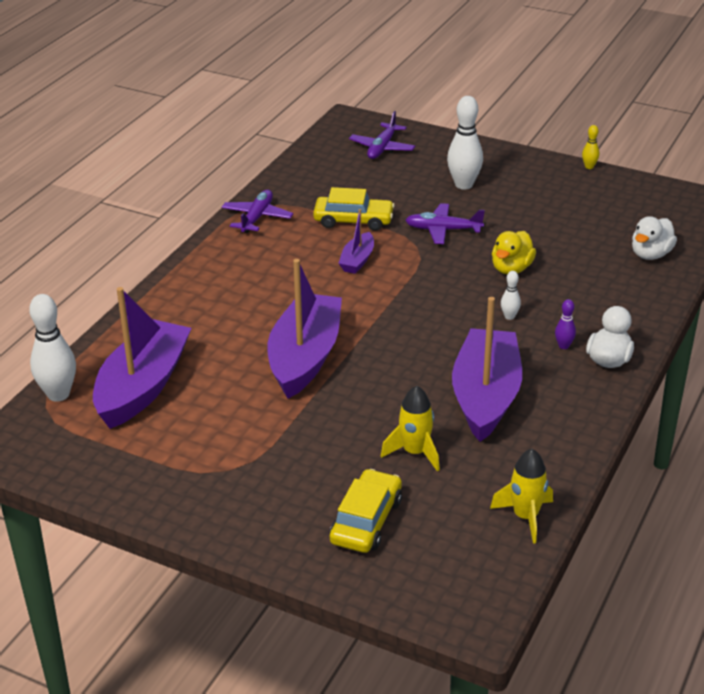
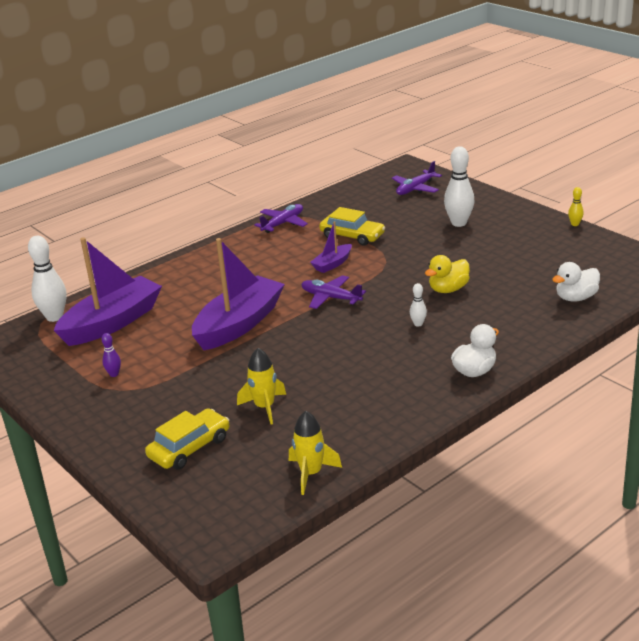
camera: 25 degrees right, 5 degrees down
(443, 230) = (415, 253): purple plane -> purple plane (330, 298)
(486, 396) = (352, 378): purple boat -> none
(563, 346) = (445, 353): purple bowling pin -> purple bowling pin (114, 374)

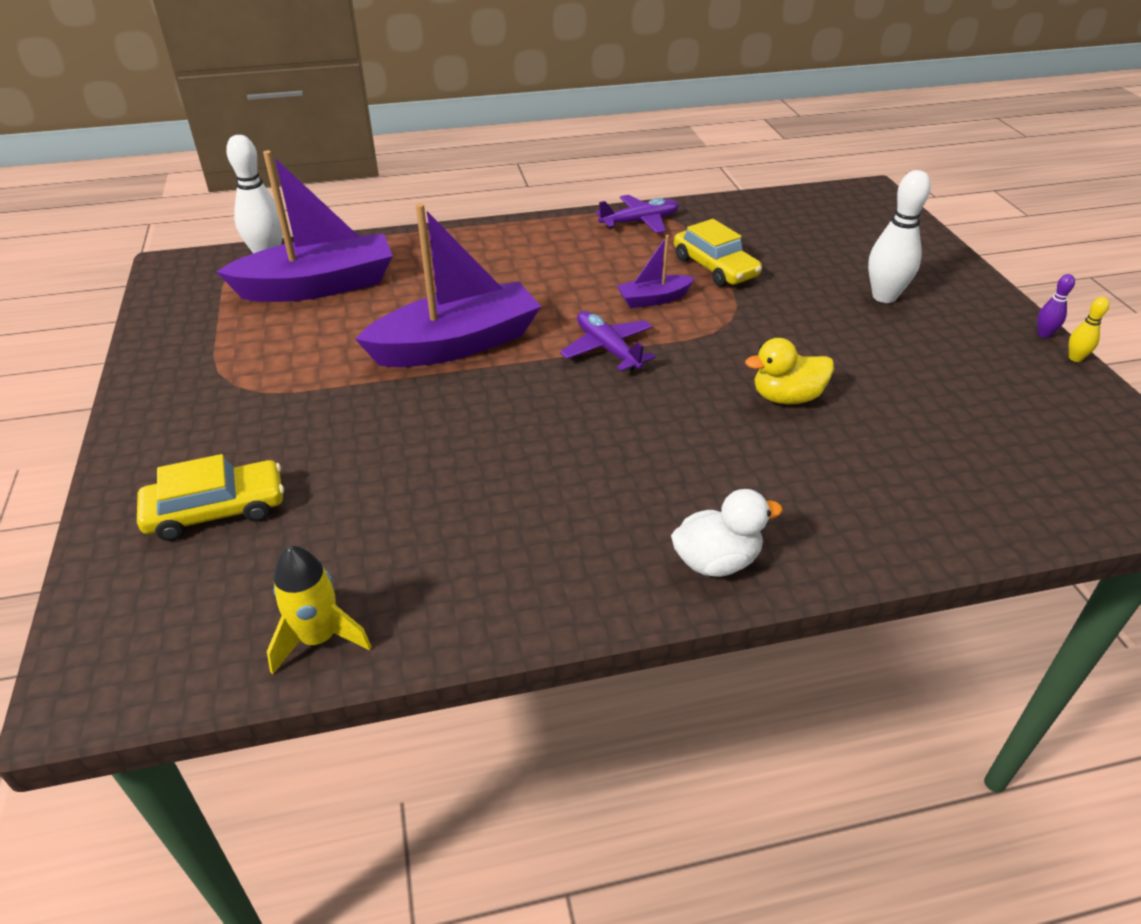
camera: 25 degrees right, 10 degrees up
(114, 374) = (247, 358): purple bowling pin -> purple bowling pin (1044, 334)
(264, 407) = (367, 488): yellow rocket -> none
(415, 189) = (859, 226): purple plane -> none
(418, 324) = (695, 438): white bowling pin -> none
(575, 298) = (989, 491): white duck -> none

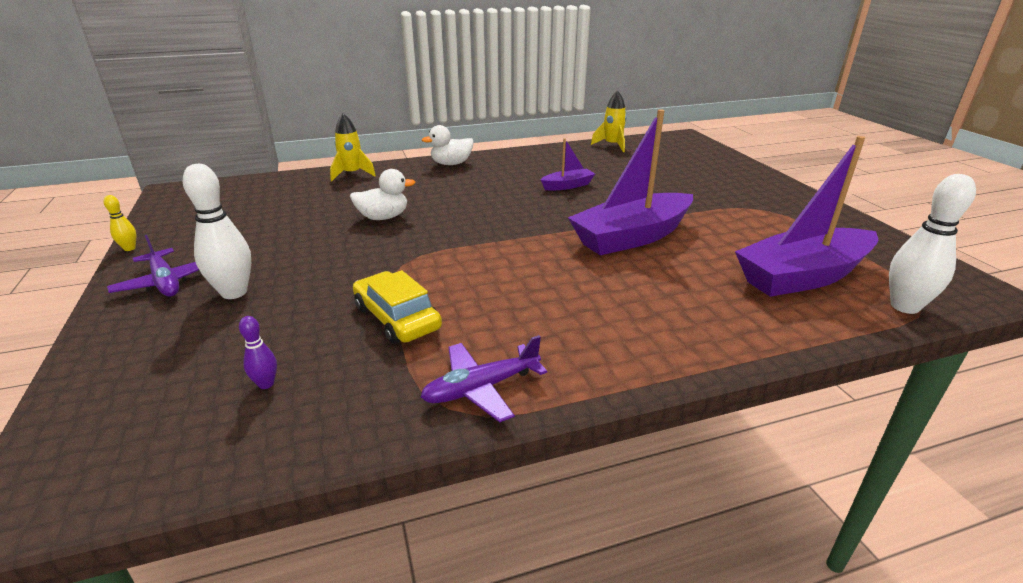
camera: 175 degrees right, 10 degrees down
(216, 510) = (696, 168): yellow car -> none
(607, 349) = (511, 239): purple plane -> purple plane (165, 282)
(653, 299) = (470, 279): purple boat -> purple boat (567, 186)
(786, 397) = (383, 217): yellow duck -> white duck
(908, 529) = (352, 174): none -> yellow rocket
(1044, 334) = (125, 265): purple bowling pin -> purple bowling pin (266, 384)

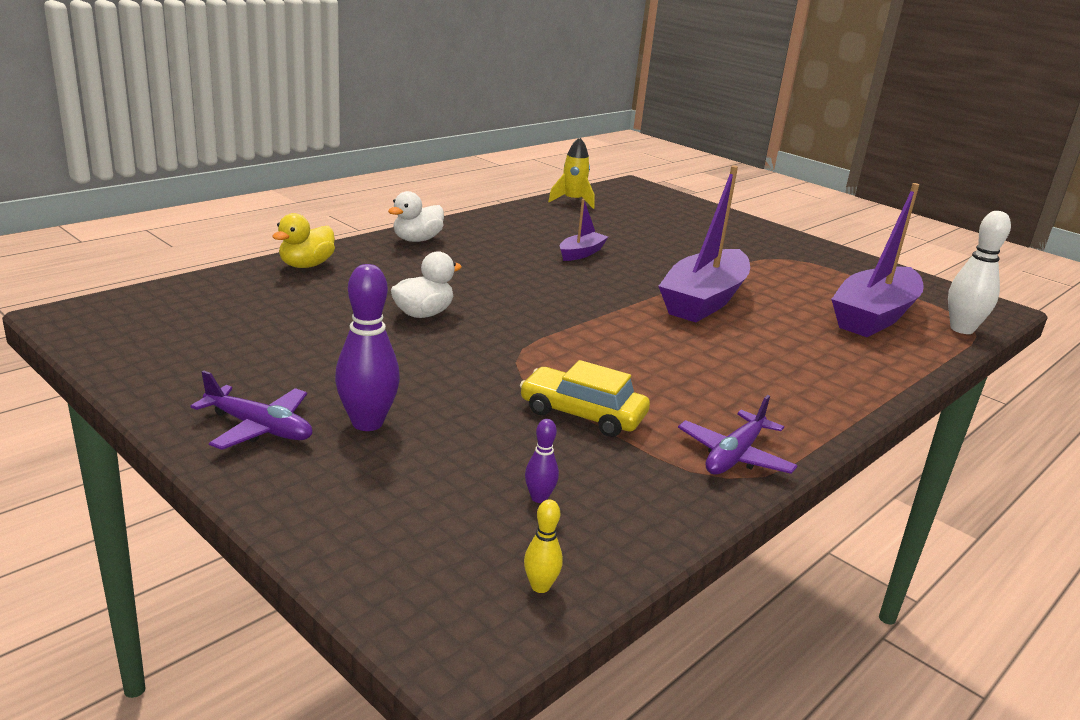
camera: 30 degrees left, 5 degrees down
(129, 248) = (135, 399): yellow bowling pin -> yellow bowling pin (540, 586)
(234, 292) = (367, 423): white bowling pin -> purple bowling pin
(352, 174) = (306, 265): yellow rocket -> yellow duck

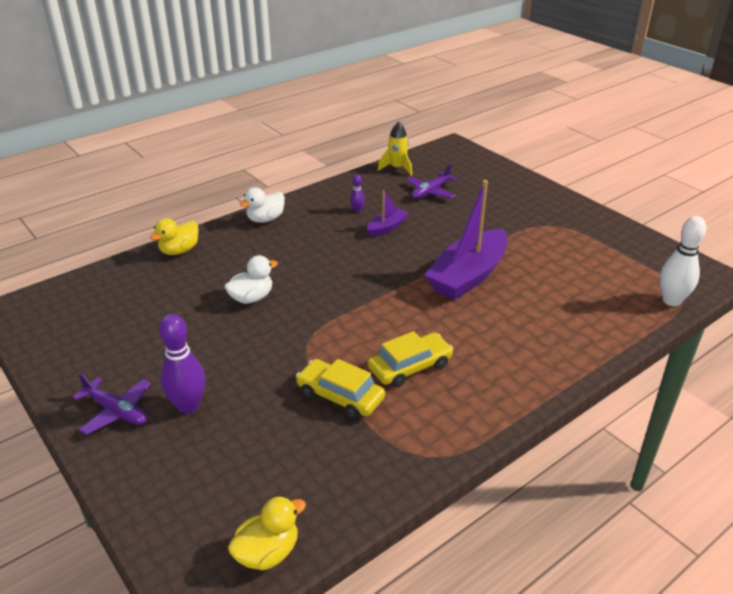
camera: 10 degrees right, 10 degrees up
(539, 498) = (288, 475): purple bowling pin -> purple bowling pin (357, 210)
(540, 586) = (267, 552): yellow bowling pin -> yellow duck
(665, 385) = (410, 367): none -> yellow car
(734, 456) = (439, 436): purple plane -> purple plane (430, 192)
(873, 316) = (601, 289): purple boat -> none

